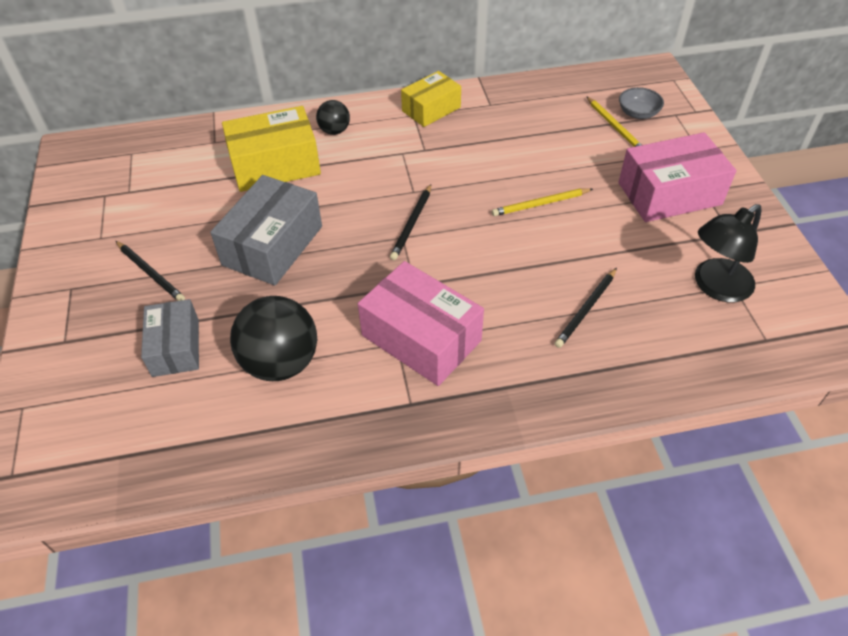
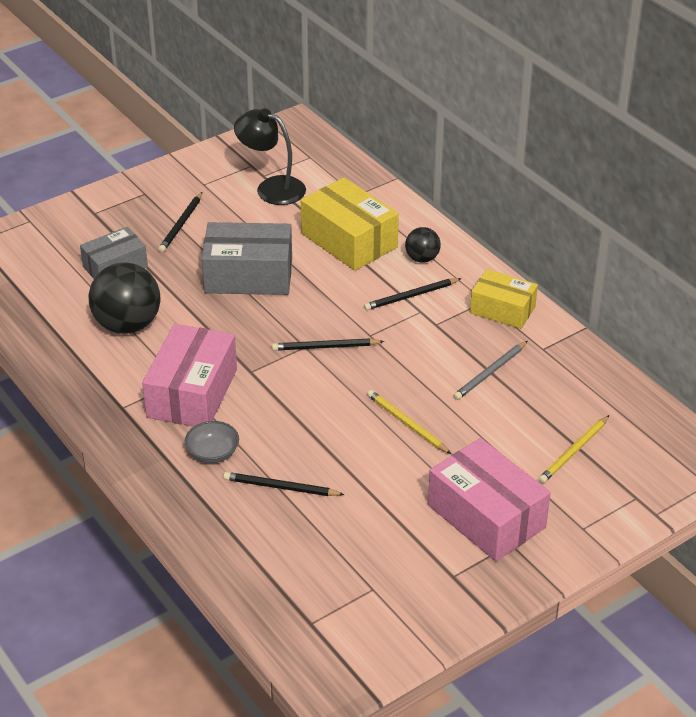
camera: 65 degrees right, 10 degrees down
(379, 152) = (411, 296): none -> black pencil
(503, 139) = (490, 372): none -> grey pencil
(638, 113) = (613, 465): grey bowl -> grey bowl (212, 453)
(715, 287) = (363, 574): black lamp -> black lamp (271, 188)

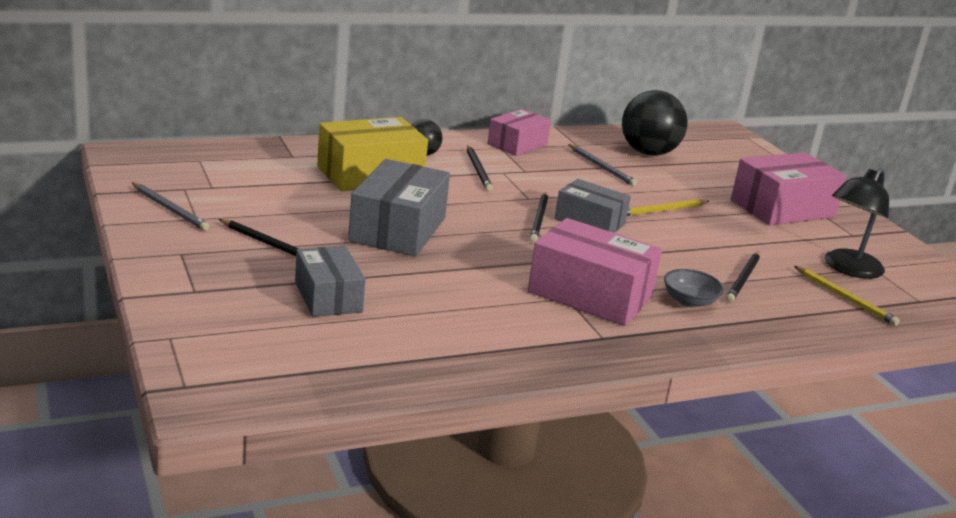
camera: 80 degrees left, 15 degrees down
(127, 325) = (451, 309): black ball -> black ball (648, 153)
(210, 170) = (170, 209): none -> grey pencil
(271, 188) = (241, 187): black lamp -> black lamp (848, 269)
(343, 378) = (590, 221): none -> grey box
(502, 310) = (517, 144): yellow box -> pink box
(574, 452) = (708, 164): yellow pencil -> yellow pencil (845, 298)

